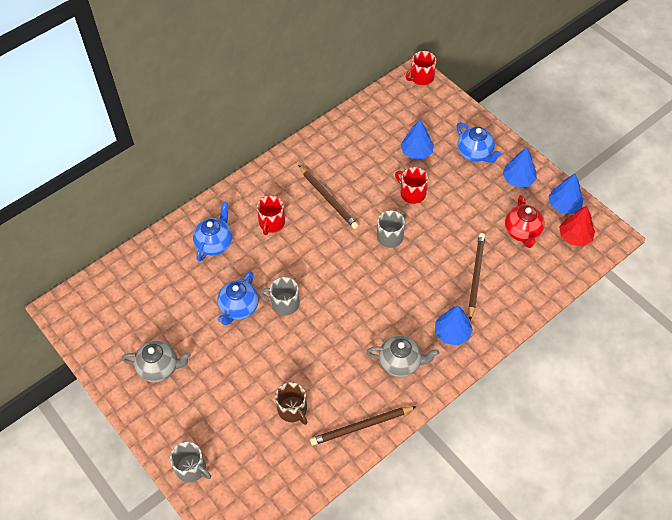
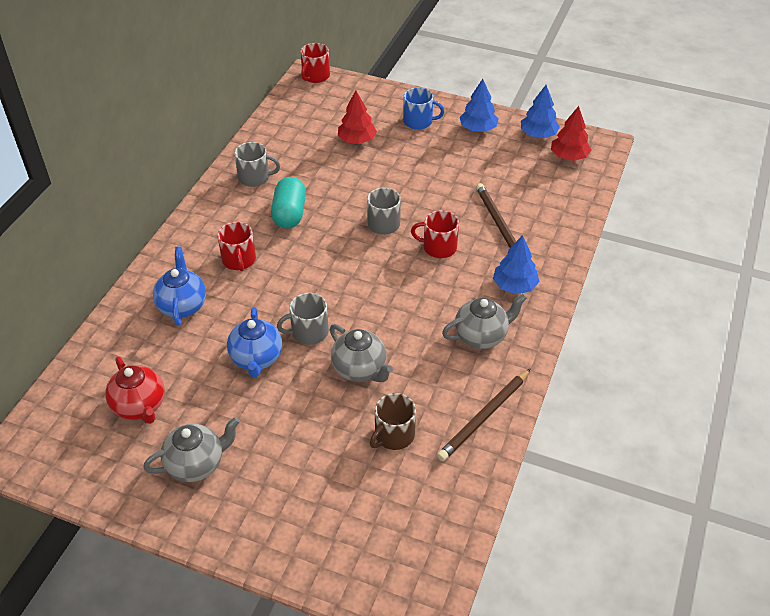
camera: 30 degrees left, 10 degrees down
(191, 468) = (312, 557): grey mug -> grey mug (255, 177)
(293, 409) = (393, 435): brown mug -> brown mug turned 105 degrees clockwise
(301, 349) = (360, 369): none -> grey teapot
(328, 198) = (289, 214): brown pencil -> turquoise capsule
(412, 193) = (378, 177): red mug -> red mug (438, 247)
(416, 152) = (357, 140): blue tree -> red tree
(475, 153) = (418, 121): blue teapot -> blue mug
(522, 232) = (516, 171): red teapot -> red teapot (140, 406)

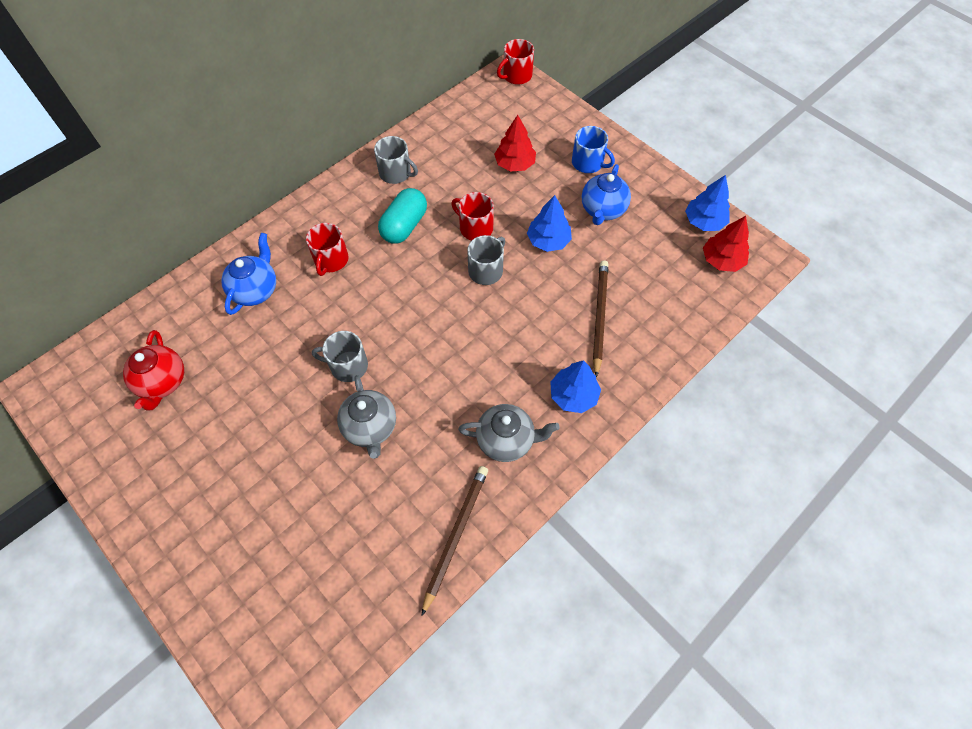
camera: 25 degrees right, 15 degrees up
(196, 464) = (174, 465): grey teapot -> none
(256, 359) = (286, 375): blue teapot -> blue teapot (602, 210)
(393, 435) = (359, 515): brown mug -> none
(438, 247) = (523, 319): red mug -> red mug (475, 228)
(478, 128) = (644, 192): blue tree -> blue tree (548, 241)
(484, 417) = (455, 535): brown pencil -> brown pencil turned 135 degrees clockwise

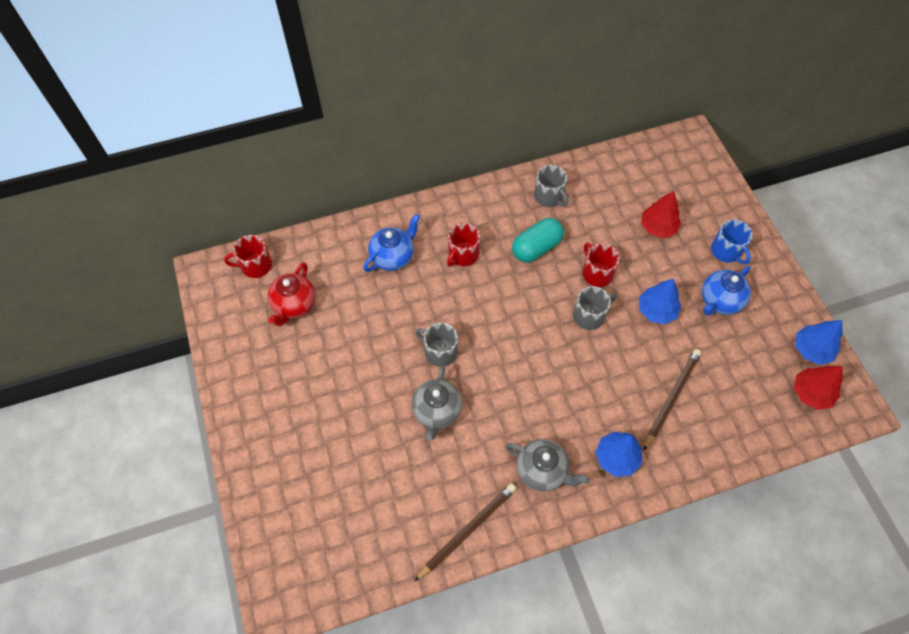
camera: 25 degrees right, 0 degrees up
(516, 76) = (697, 142): red mug -> red mug (255, 265)

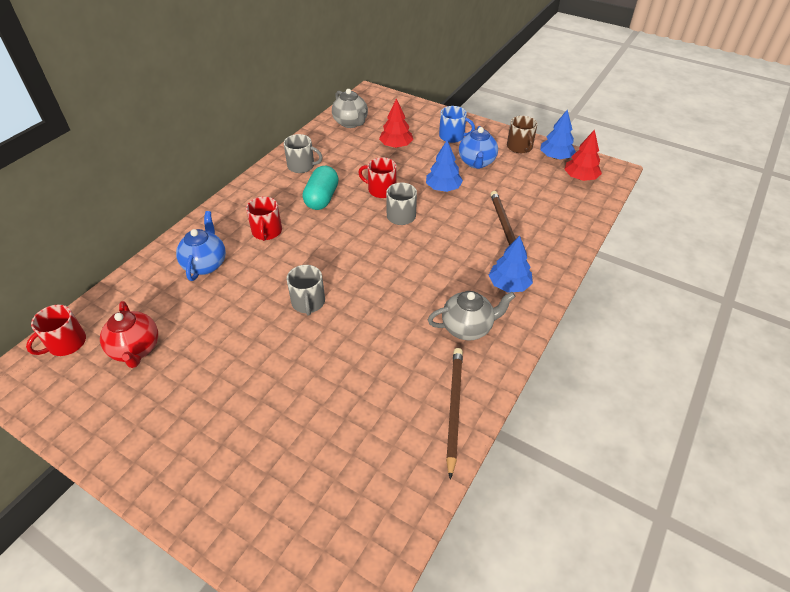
camera: 40 degrees left, 15 degrees down
(437, 411) = (345, 344): grey teapot -> grey teapot (351, 123)
(440, 351) = (308, 302): grey mug -> grey mug turned 90 degrees counterclockwise
(785, 311) = (520, 147): none -> brown mug

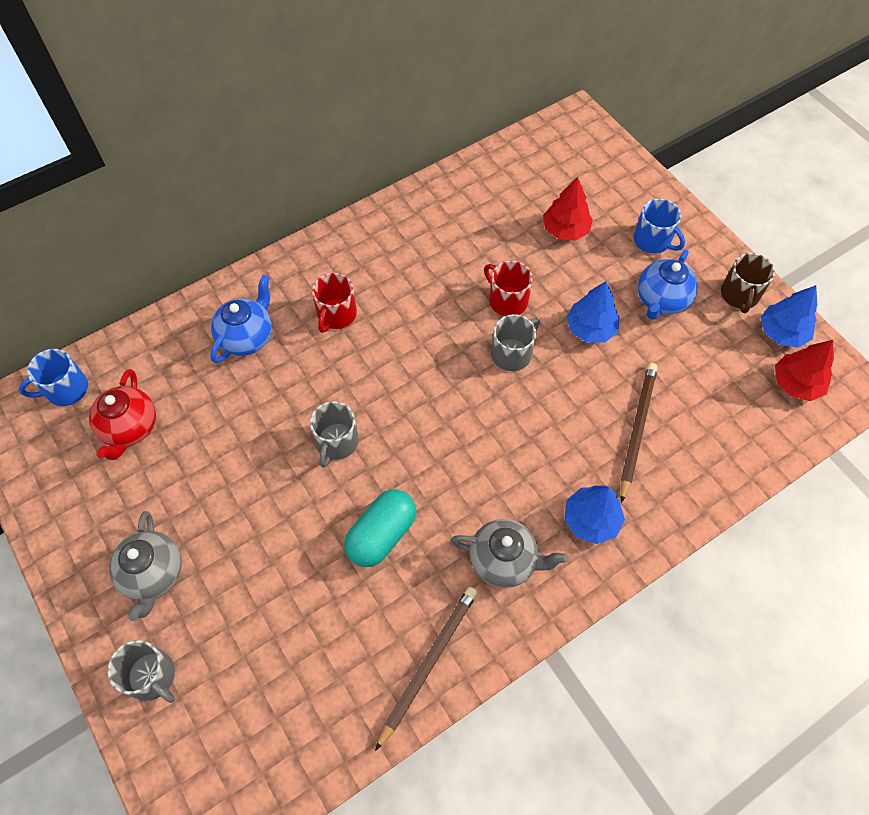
camera: 25 degrees right, 15 degrees up
(66, 343) = (66, 389): red mug -> blue mug
(302, 166) = (425, 221): grey mug -> grey mug (152, 676)
(322, 198) = (426, 286): turquoise capsule -> turquoise capsule (382, 534)
(351, 123) = (524, 166): grey teapot -> grey teapot (154, 574)

